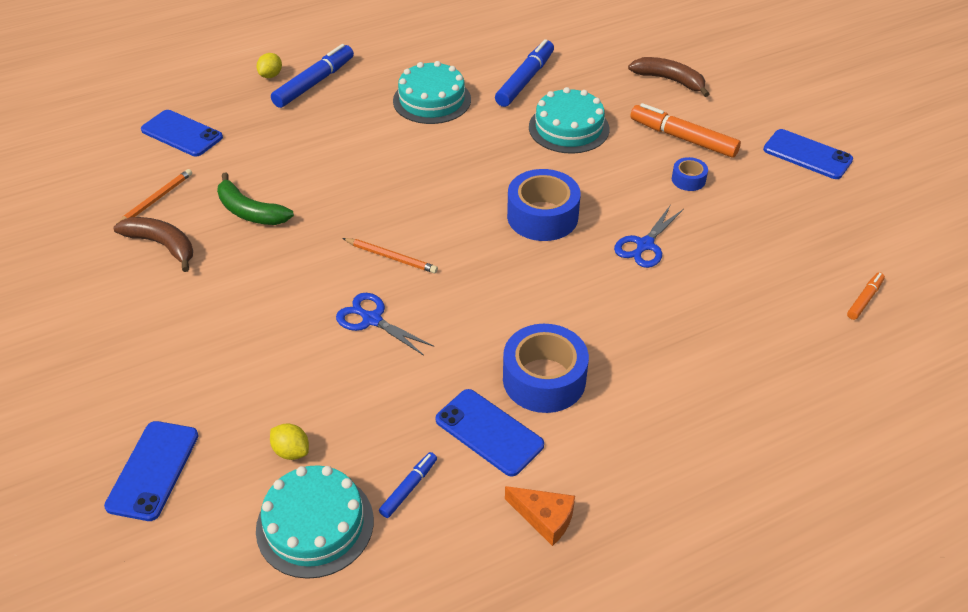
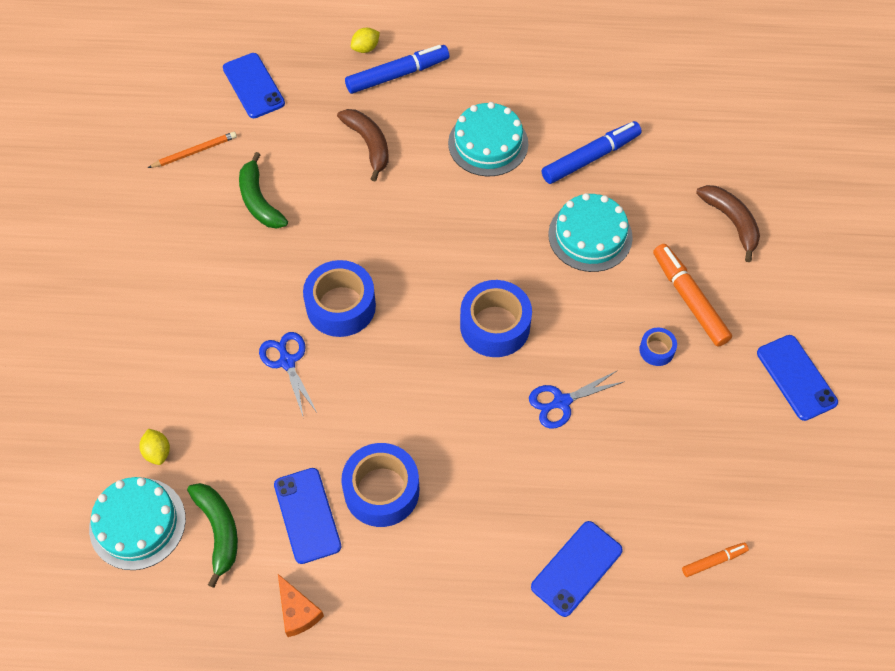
camera: 30 degrees right, 15 degrees up
(153, 470) = (57, 416): blue phone -> blue phone (576, 568)
(162, 245) = (174, 204): brown banana -> brown banana (369, 144)
(391, 257) = (341, 306): orange pencil -> blue tape
(409, 488) = (219, 530): blue marker -> green banana

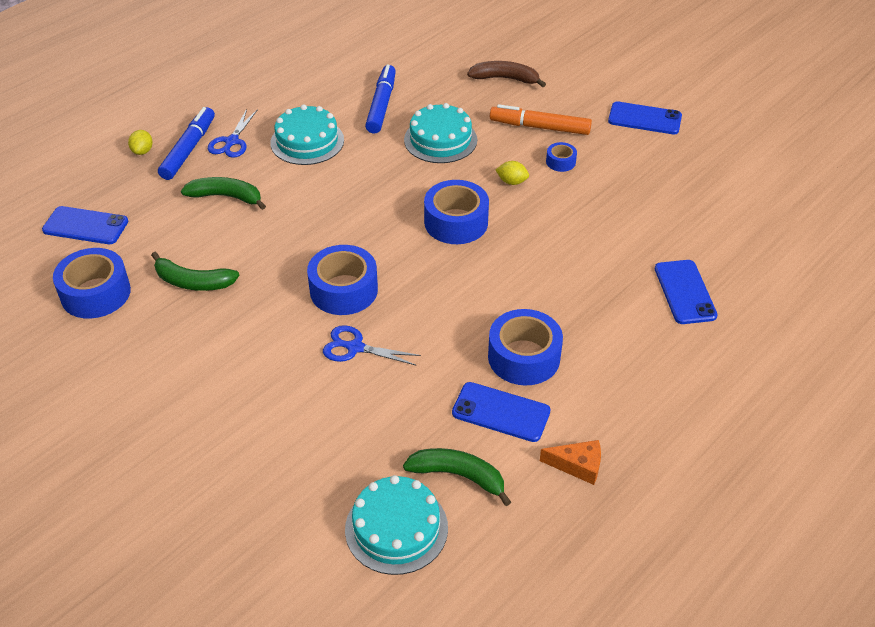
camera: 50 degrees left, 15 degrees down
(157, 452) = (344, 476): yellow lemon -> yellow lemon (512, 182)
(194, 152) = (95, 293): orange pencil -> blue tape
(369, 144) = (226, 197): brown banana -> green banana
(562, 402) = (551, 225): blue scissors -> blue scissors (232, 141)
(714, 561) = (738, 227): orange marker -> none

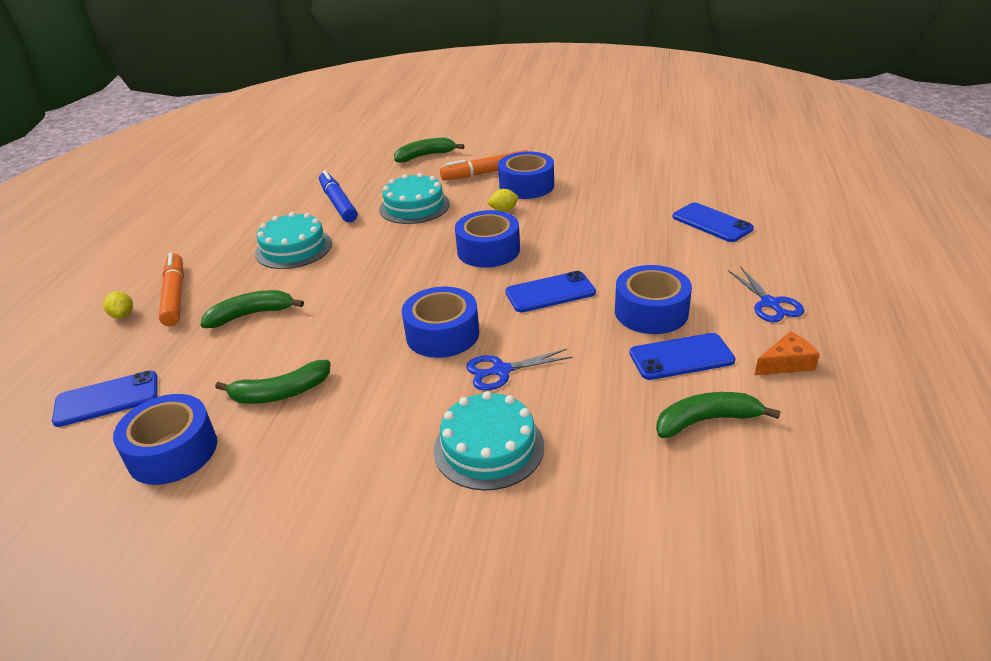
camera: 30 degrees left, 10 degrees down
(189, 149) = (175, 296): blue marker -> orange marker
(232, 141) = (216, 274): blue scissors -> blue scissors (770, 303)
(396, 528) = (706, 492): turquoise cake -> turquoise cake (488, 447)
(505, 79) = (425, 156): brown banana -> green banana
(560, 162) = (526, 186): blue tape -> blue tape, size x2.02
(644, 119) = (557, 143): blue phone -> blue phone (550, 292)

